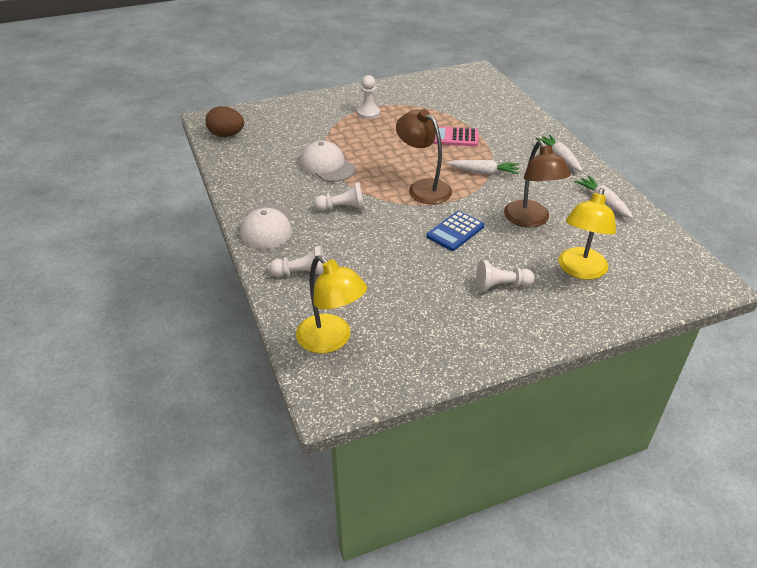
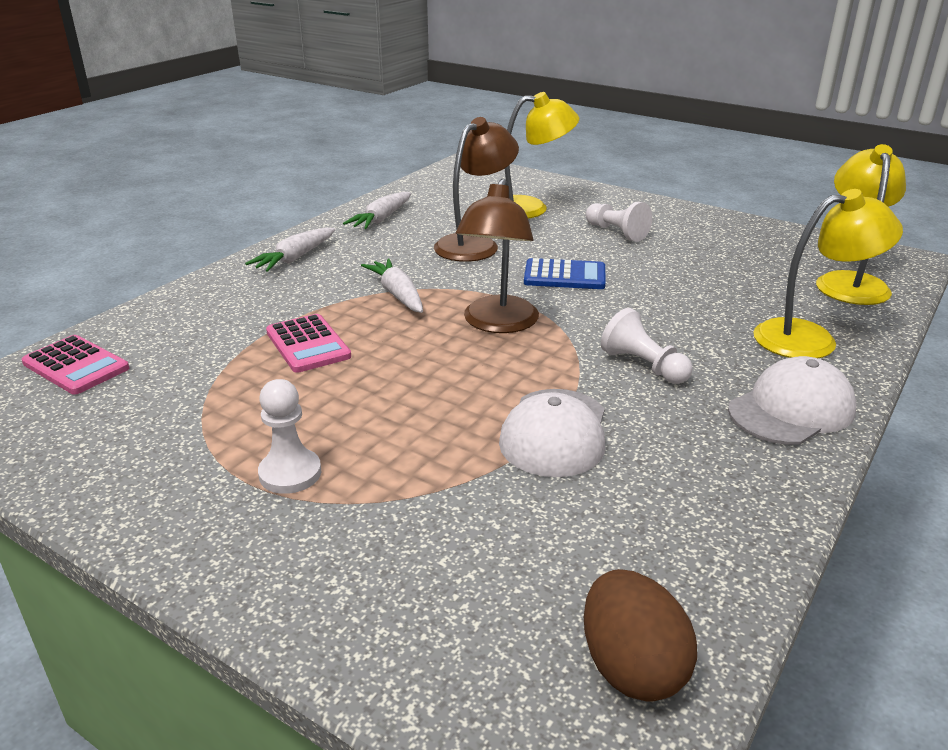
camera: 125 degrees left, 10 degrees down
(301, 273) = (810, 338): white pawn -> yellow lamp
(488, 92) = (76, 366): none -> pink calculator

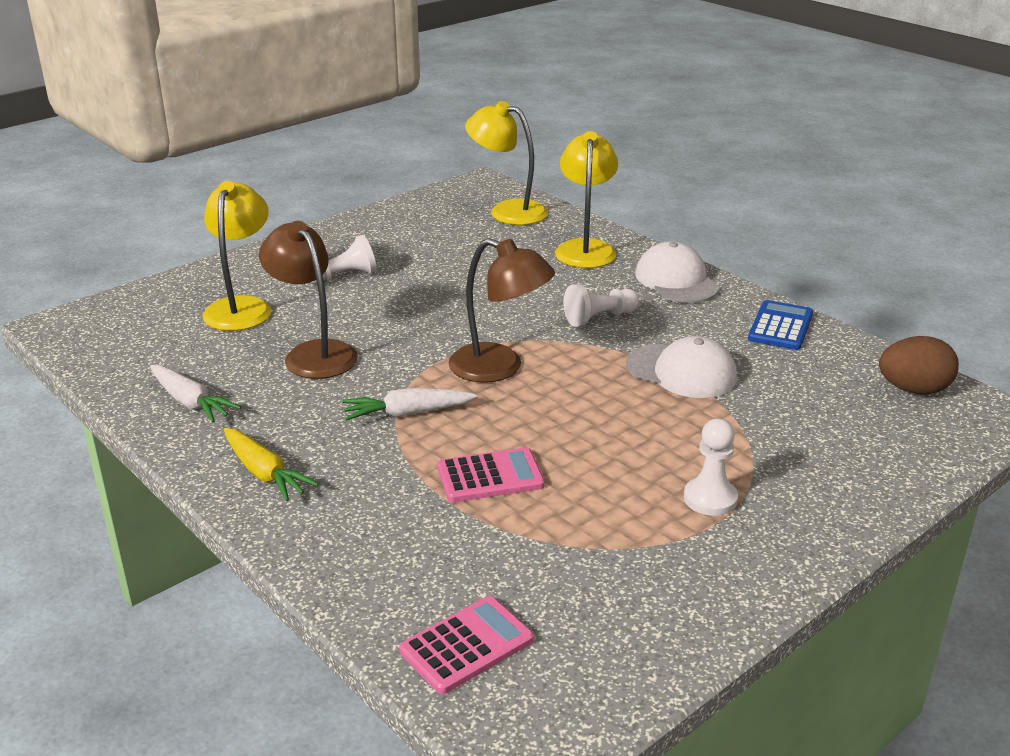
camera: 75 degrees left, 0 degrees up
(295, 258) = (264, 473): white carrot -> yellow carrot
(564, 276) = (421, 319): blue calculator -> blue calculator (780, 326)

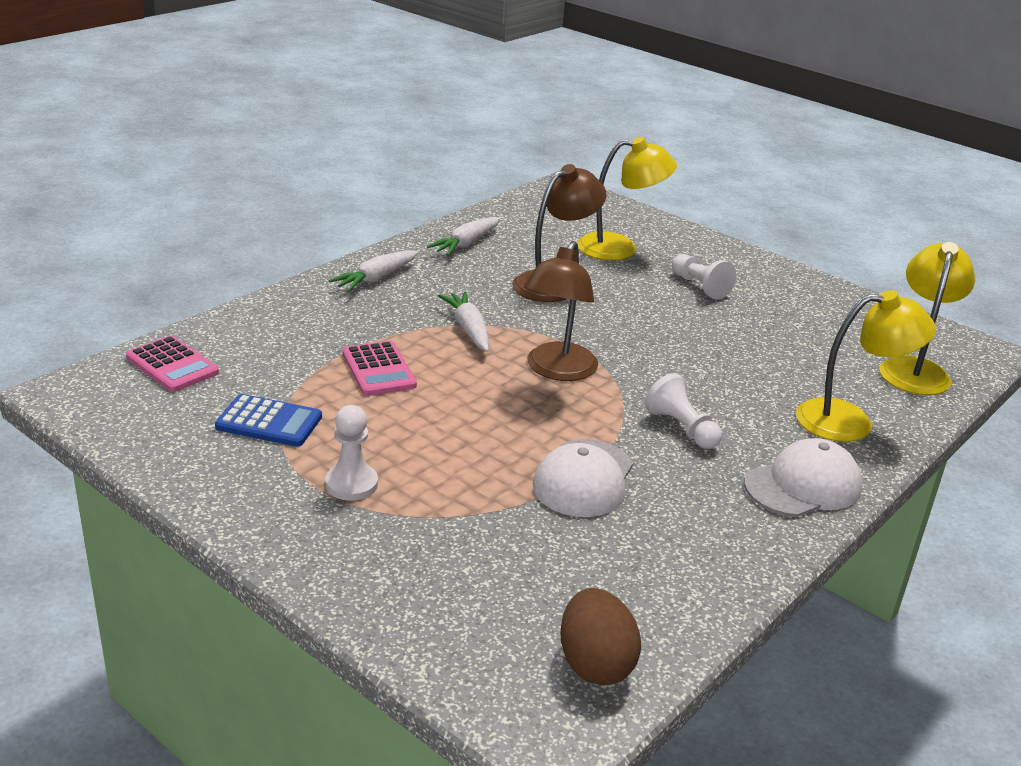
camera: 80 degrees right, 0 degrees up
(264, 473) = (376, 278): yellow carrot -> white carrot
(780, 326) = (719, 562): blue calculator -> blue calculator (269, 422)

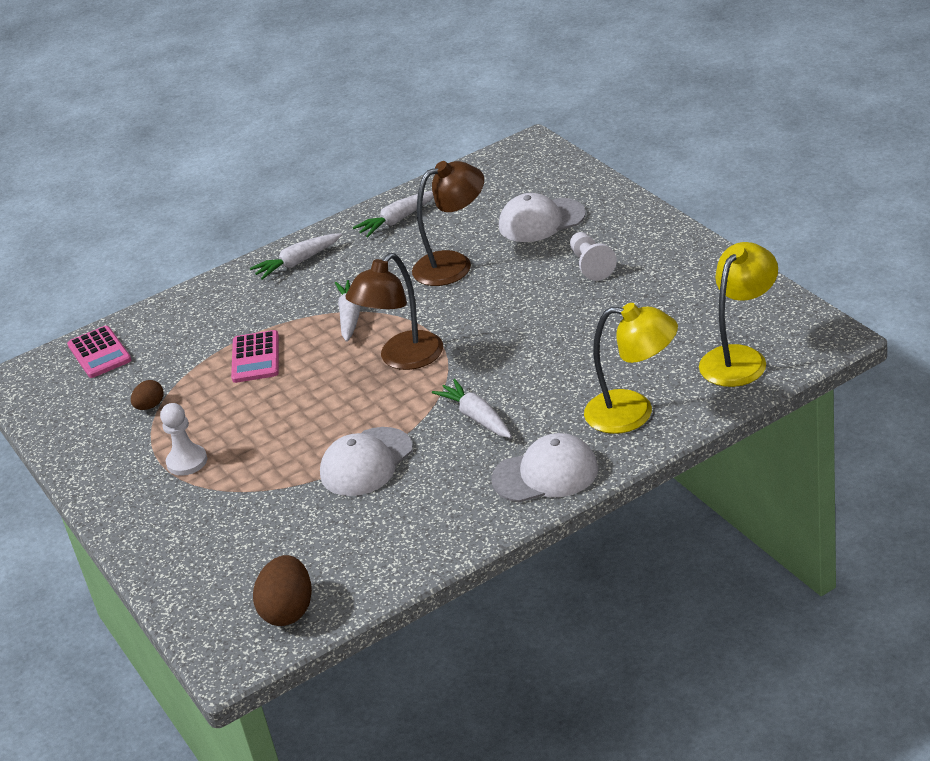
camera: 25 degrees right, 5 degrees up
(269, 422) = (150, 406): blue calculator -> brown egg
(620, 248) = (541, 221): yellow lamp -> white cap
(682, 428) = (476, 417): white pawn -> white carrot

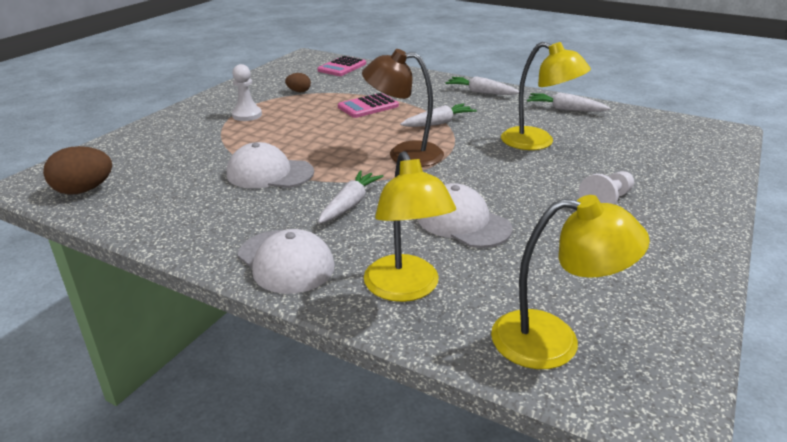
camera: 55 degrees right, 5 degrees down
(453, 264) = (537, 142): brown lamp -> yellow lamp
(541, 221) = (637, 161): white cap -> white cap (463, 222)

